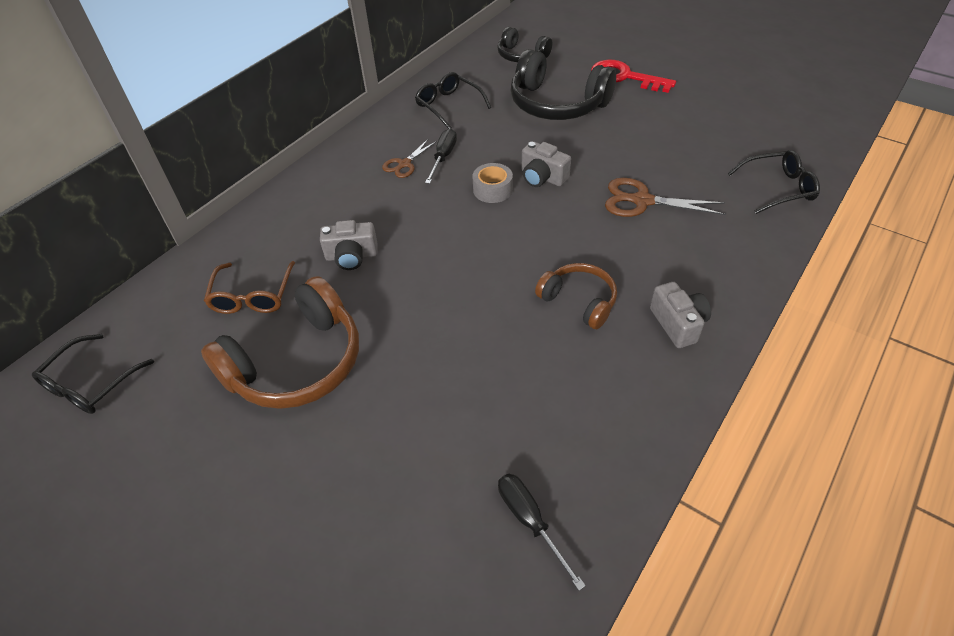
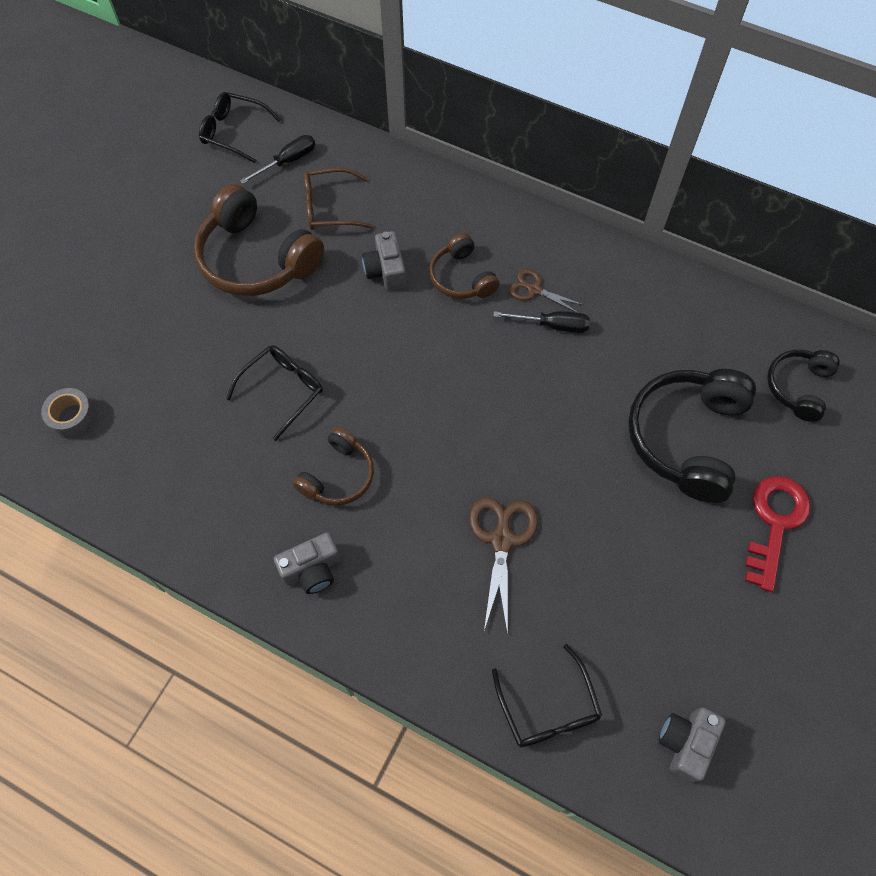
camera: 80 degrees right, 15 degrees up
(377, 205) = (462, 277): none -> brown headphones
(449, 106) = (656, 317): black glasses -> black glasses (282, 391)
(492, 190) = (501, 381): grey tape -> grey tape (73, 417)
(530, 521) = (107, 447): black screwdriver -> black screwdriver (288, 161)
(542, 177) = (531, 430): grey camera -> grey camera (685, 743)

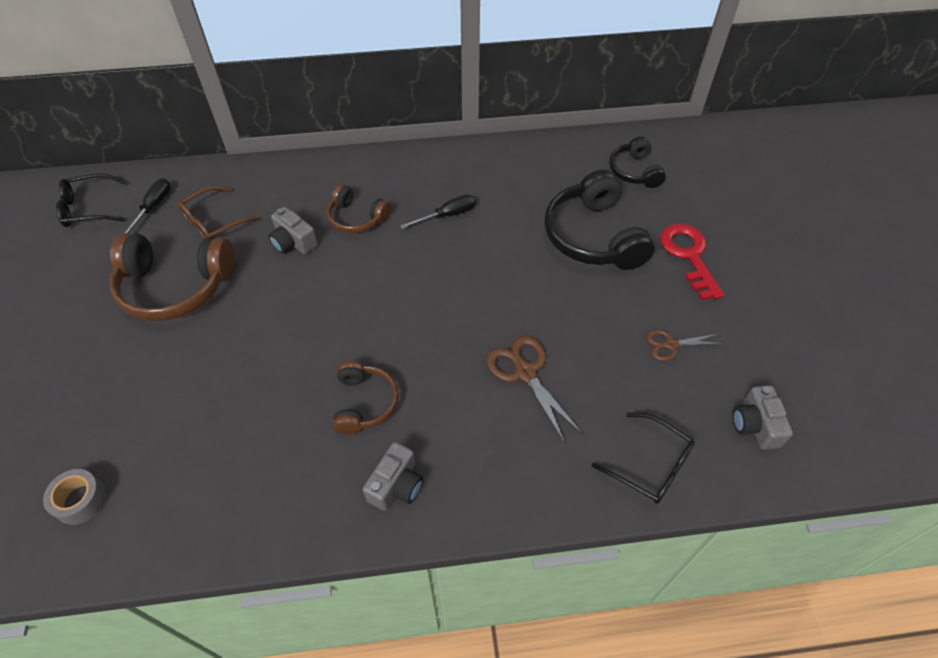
camera: 35 degrees left, 10 degrees down
(282, 391) = (270, 369): black glasses -> none
(534, 290) = (416, 200): brown scissors -> brown scissors (670, 344)

